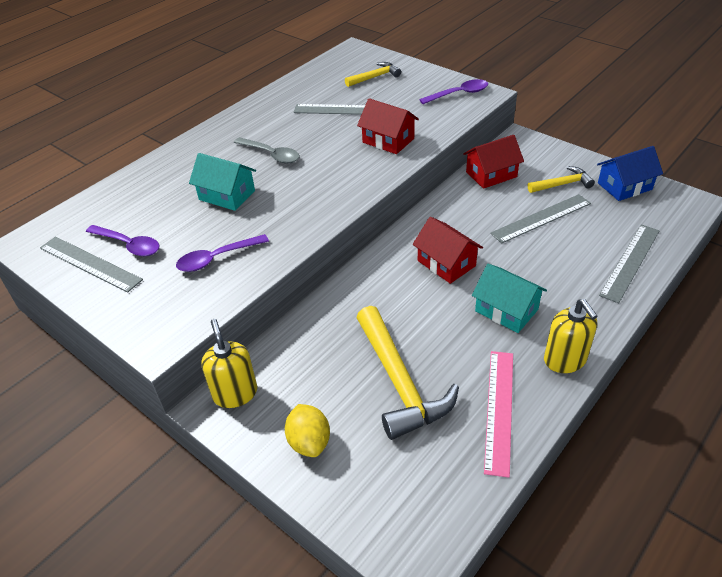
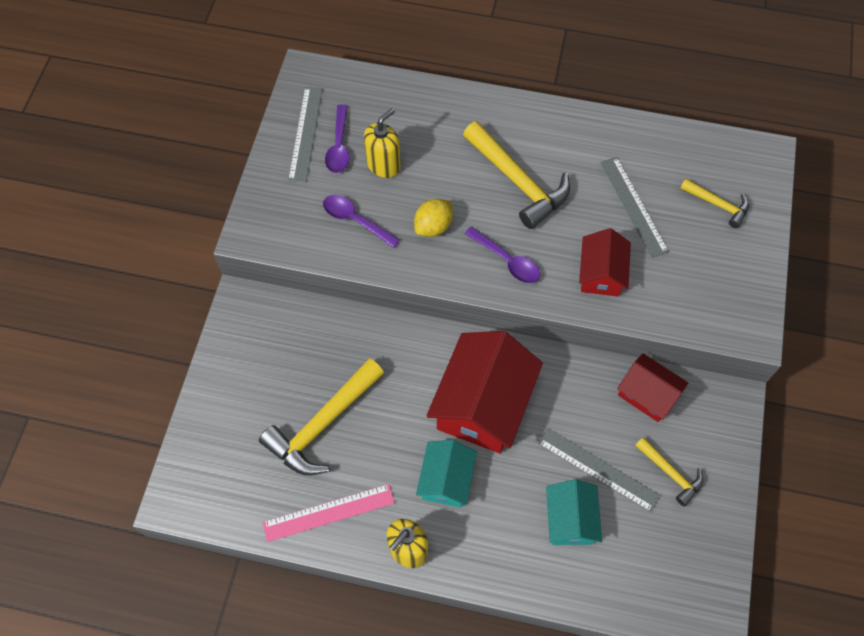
camera: 60 degrees right, 20 degrees up
(227, 195) = (439, 179): turquoise house -> turquoise house (570, 519)
(235, 393) = (259, 310): yellow soap dispenser -> yellow soap dispenser (383, 165)
(271, 155) = (518, 182): grey spoon -> yellow hammer
(309, 442) = (238, 385): yellow lemon -> yellow lemon (433, 226)
(446, 263) = (483, 404): red house -> red house, size x1.77
(459, 94) = (735, 305): purple spoon -> purple spoon (507, 260)
(624, 186) = (704, 541): blue house -> none
(630, 262) = (572, 576): grey ruler -> none

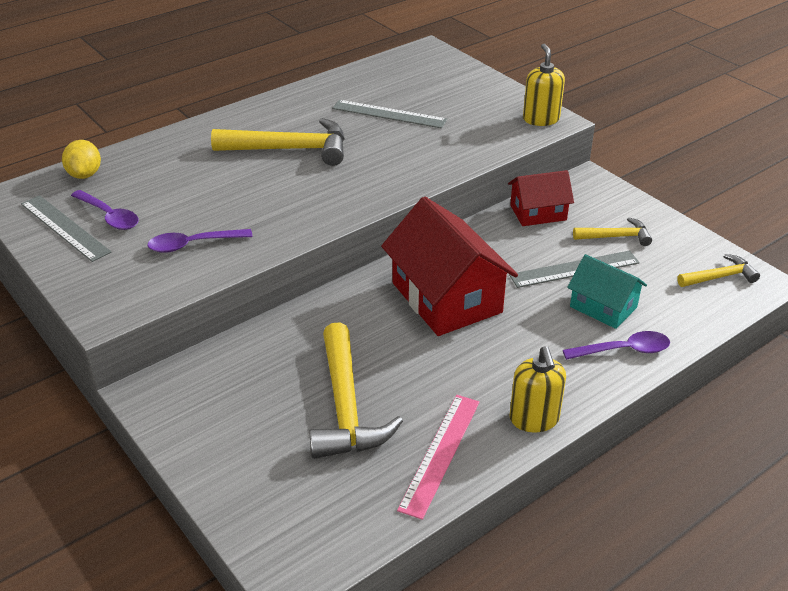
camera: 50 degrees left, 25 degrees down
(383, 165) = (167, 203): yellow soap dispenser -> yellow soap dispenser (541, 119)
(433, 226) = (264, 208): yellow lemon -> yellow lemon (85, 174)
(446, 480) = (492, 357): turquoise house -> none
(507, 260) = (350, 189): purple spoon -> purple spoon (623, 350)
(601, 273) = (423, 154): red house -> none
(718, 205) = (438, 84): yellow hammer -> yellow hammer (720, 277)

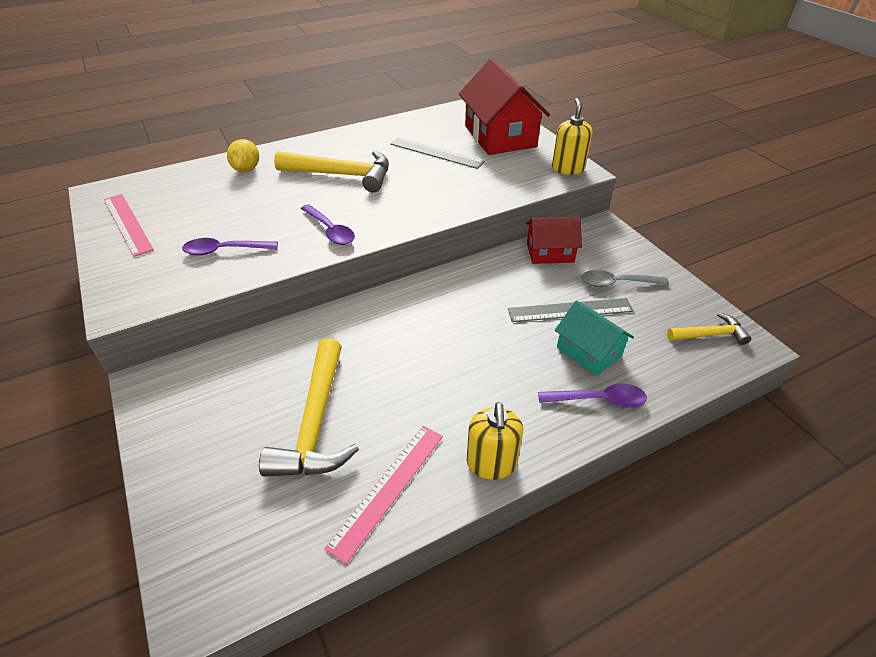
camera: 10 degrees right, 5 degrees up
(65, 227) = (127, 224): grey ruler -> pink ruler
(85, 174) = (167, 180): yellow lemon -> yellow lemon (246, 169)
(109, 216) = (168, 218): purple spoon -> purple spoon (330, 231)
(446, 297) = (444, 324): red house -> red house (500, 136)
(616, 237) = (617, 283): yellow hammer -> grey spoon

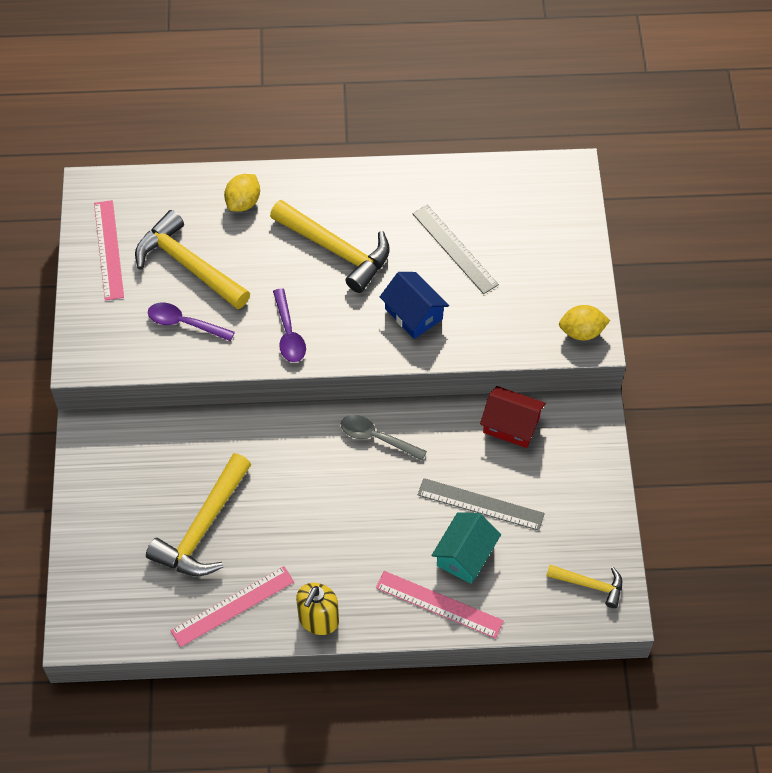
camera: 25 degrees right, 15 degrees up
(212, 214) = (188, 265): none -> yellow hammer
(431, 192) = (413, 314): none -> blue house
(500, 136) = (544, 245): red house -> none
(568, 169) = (582, 332): yellow soap dispenser -> yellow lemon
(589, 351) = (465, 555): turquoise house -> turquoise house turned 45 degrees clockwise
(599, 400) = (439, 604): purple spoon -> pink ruler
(617, 283) = (549, 491): grey spoon -> grey spoon (376, 438)

